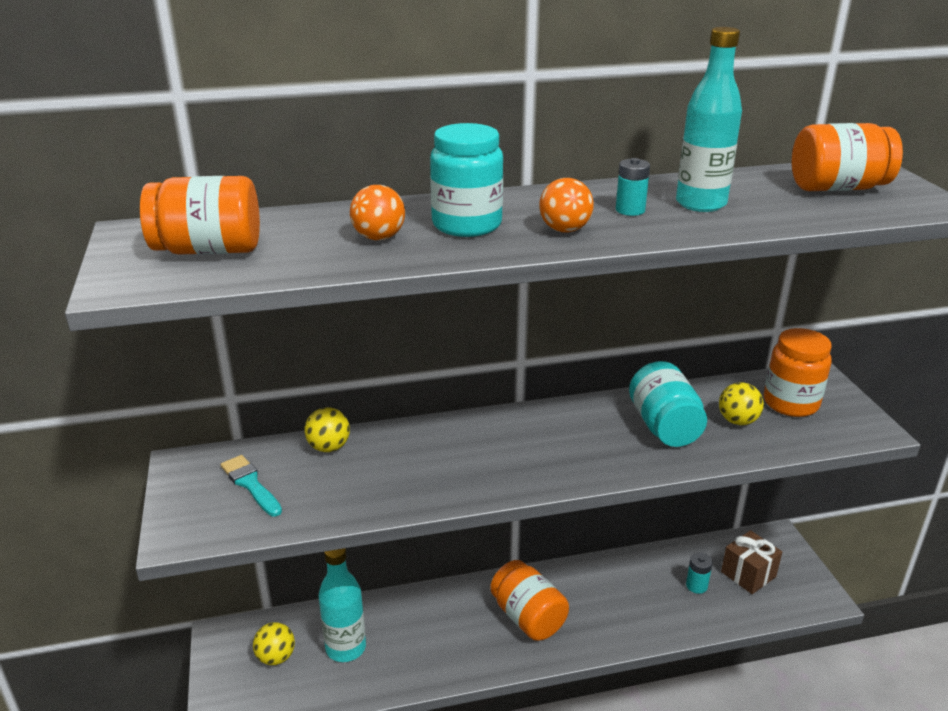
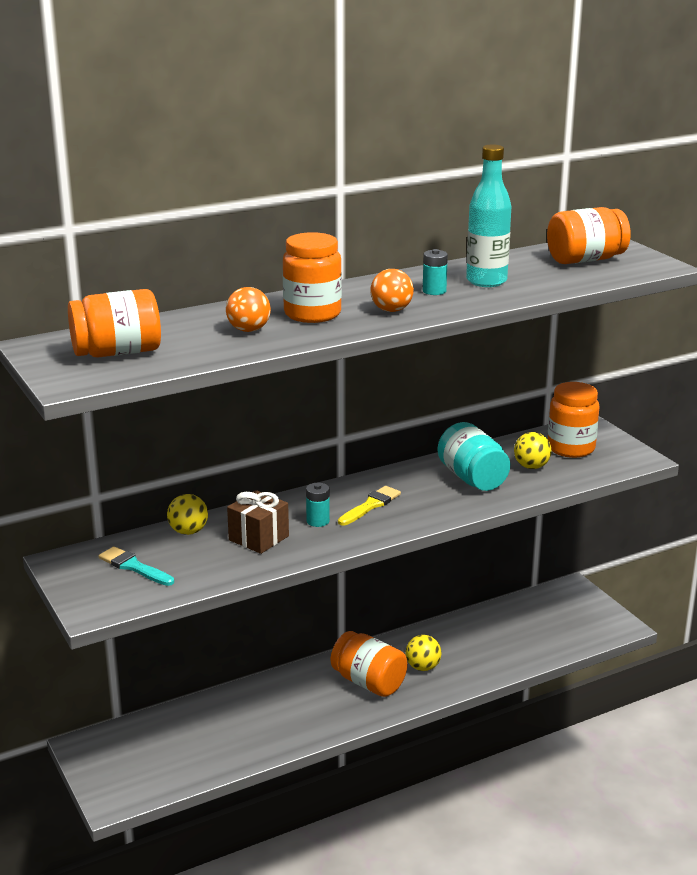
camera: 15 degrees left, 5 degrees down
(276, 657) = (145, 751): yellow ball -> yellow ball (422, 667)
(345, 648) = (208, 733): turquoise bottle -> none
(467, 225) = (312, 314): turquoise jar -> orange jar
(537, 445) = (371, 505): none -> yellow brush
(696, 586) = (511, 635): turquoise battery -> turquoise battery (318, 521)
(748, 574) = (553, 619): brown gift -> brown gift (259, 538)

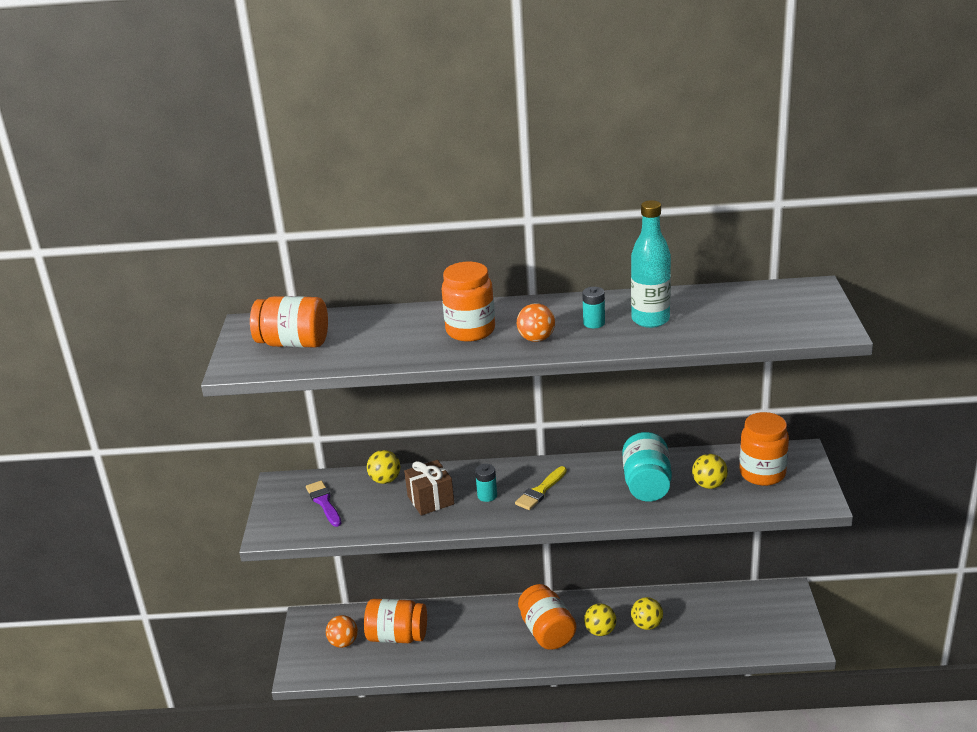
camera: 30 degrees right, 5 degrees up
(134, 567) = (324, 502): turquoise brush -> purple brush
(248, 330) = (406, 339): orange ball -> orange ball (343, 643)
(371, 505) = (540, 491): yellow brush -> yellow brush turned 150 degrees clockwise
(464, 649) = (647, 625): none -> yellow ball
(585, 260) = (769, 309): orange jar -> orange jar (397, 636)

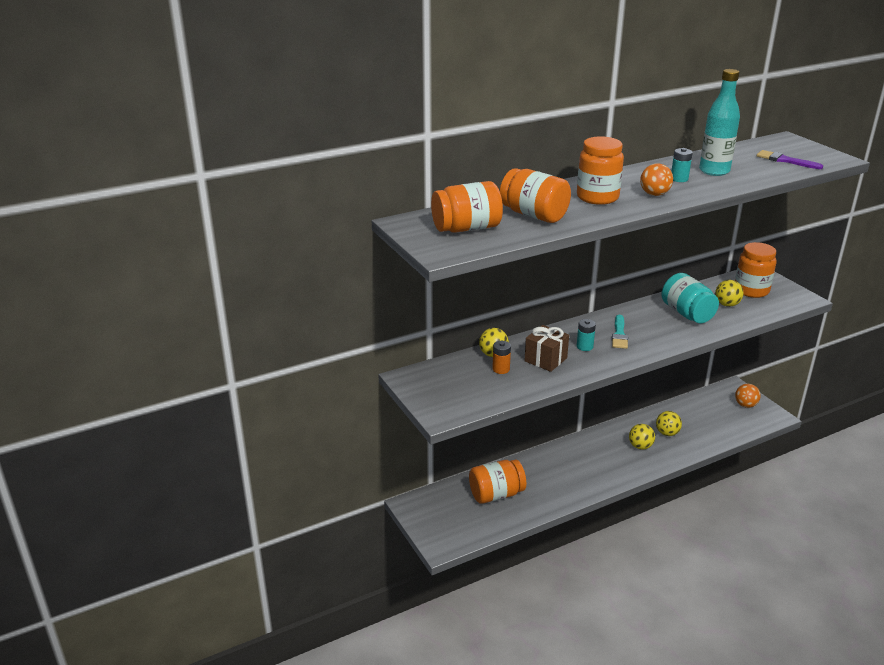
camera: 30 degrees left, 0 degrees up
(324, 502) = (461, 382): purple brush -> purple brush (785, 160)
(343, 643) = (457, 512): orange ball -> orange ball (745, 405)
(375, 499) = (501, 369): none -> orange battery
(540, 491) = (619, 334): yellow brush -> turquoise brush
(547, 632) = (604, 458): orange jar -> orange jar (534, 215)

